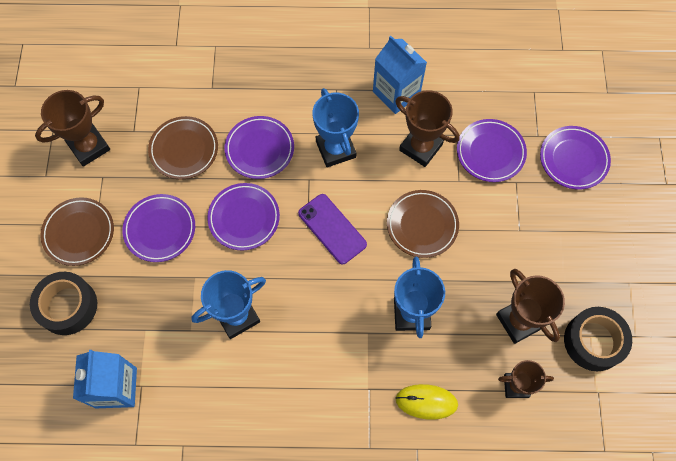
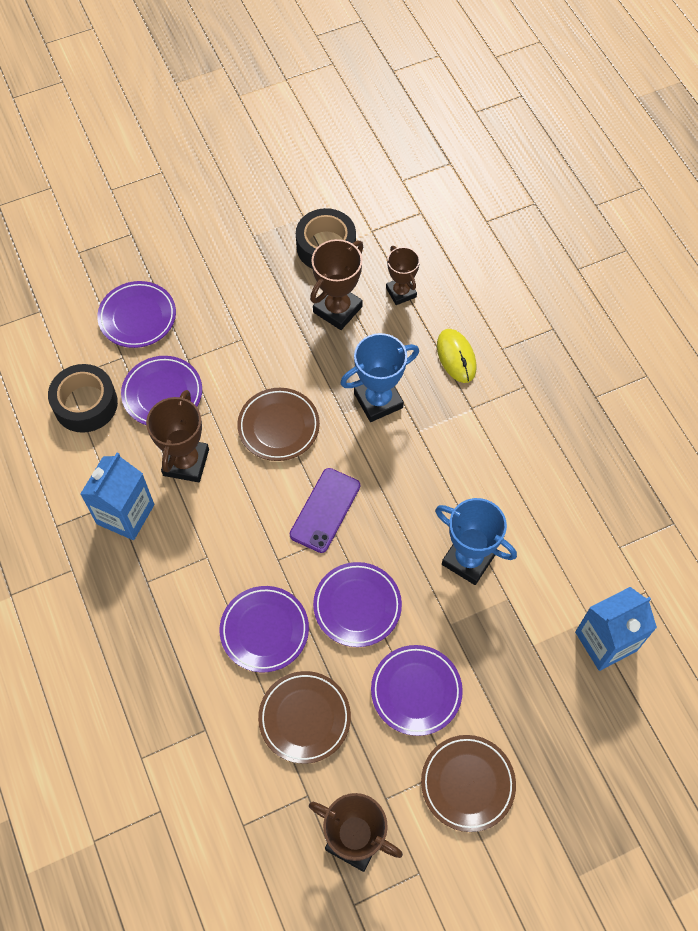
camera: 115 degrees left, 5 degrees down
(67, 306) = (555, 744): black tape -> black tape (85, 404)
(335, 149) = (227, 548): blue trophy -> none

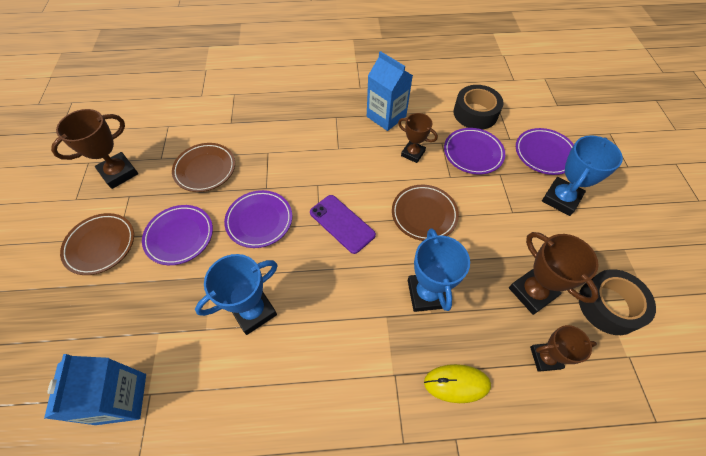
camera: 110 degrees right, 5 degrees down
(186, 462) = (413, 153): brown trophy -> brown trophy, size x0.66
(205, 294) = (561, 199): none -> blue trophy
(264, 630) = (272, 164): purple plate -> none

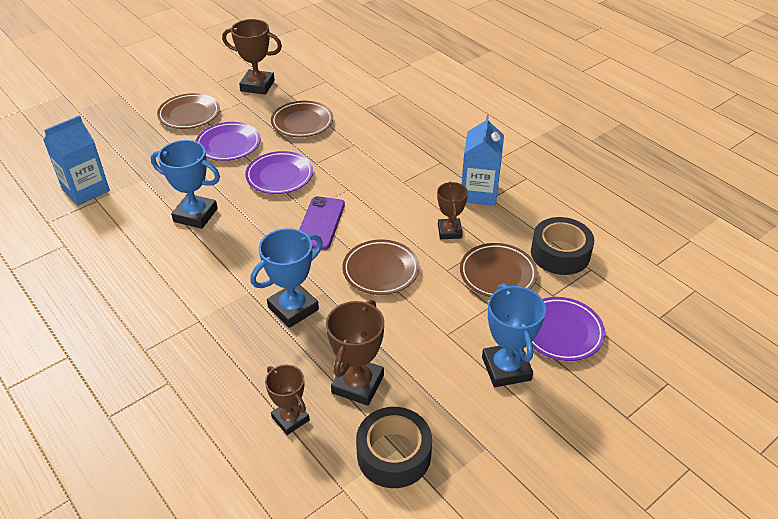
camera: 55 degrees right, 15 degrees down
(456, 383) = (219, 363): yellow mouse -> none
(473, 153) = (497, 274): purple plate -> brown plate
(561, 199) = (506, 368): blue trophy -> blue trophy turned 75 degrees clockwise

